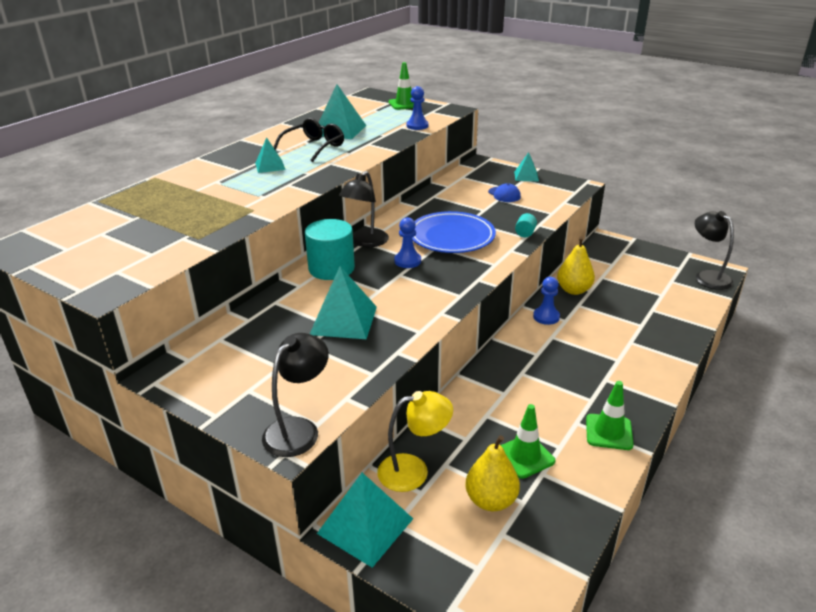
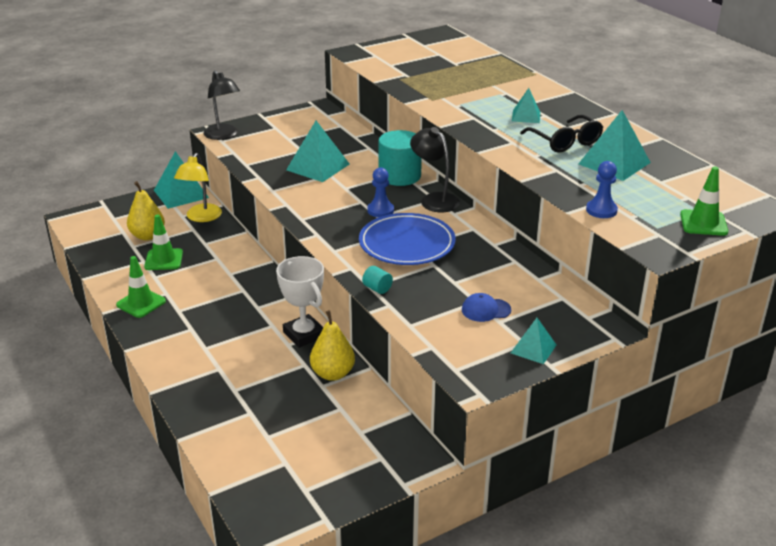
camera: 115 degrees right, 0 degrees up
(546, 317) = (304, 334): blue pawn -> white trophy
(707, 276) = (266, 503): black lamp -> none

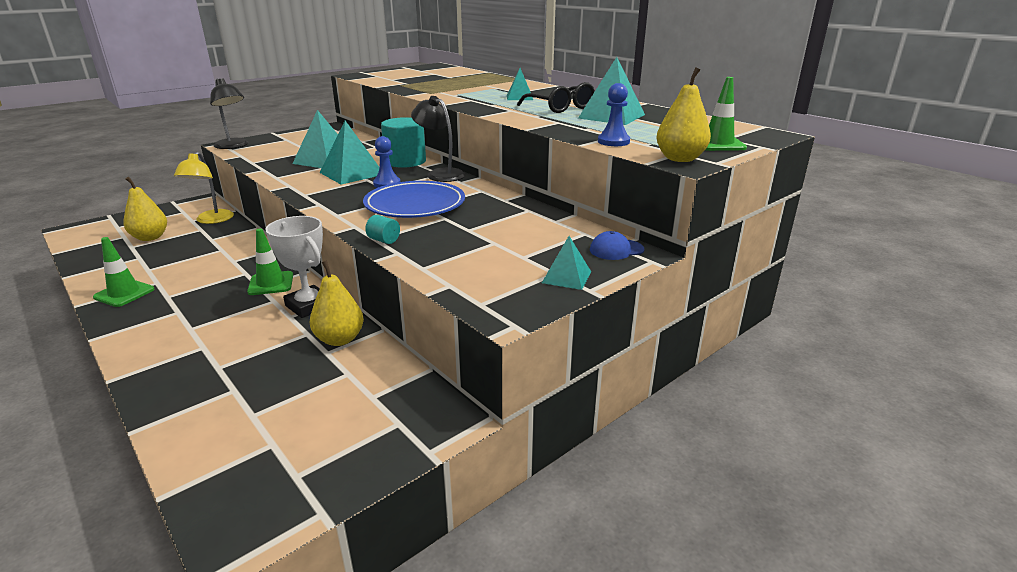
camera: 10 degrees left, 5 degrees down
(164, 260) = (162, 255): green traffic cone -> green traffic cone (271, 283)
(181, 194) = (195, 205): turquoise pyramid -> turquoise pyramid (352, 173)
(486, 310) = (506, 248): blue cap -> blue cap (616, 250)
(655, 244) = (680, 159): none -> yellow pear

